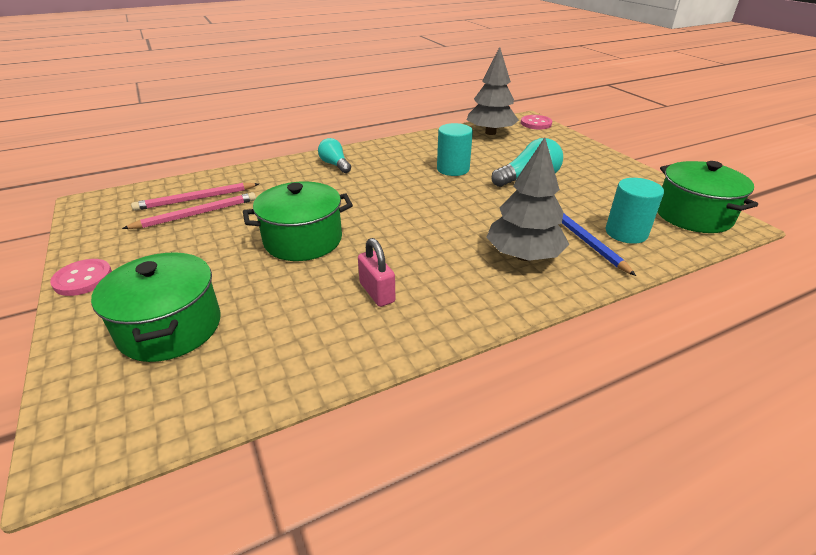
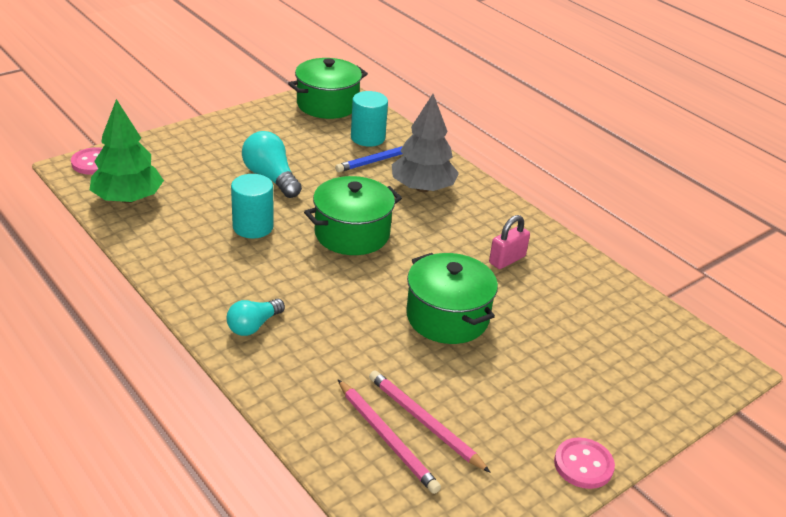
camera: 105 degrees left, 0 degrees up
(170, 327) = (608, 367): green pot -> green pot (352, 234)
(490, 133) = (128, 199): grey tree -> green tree

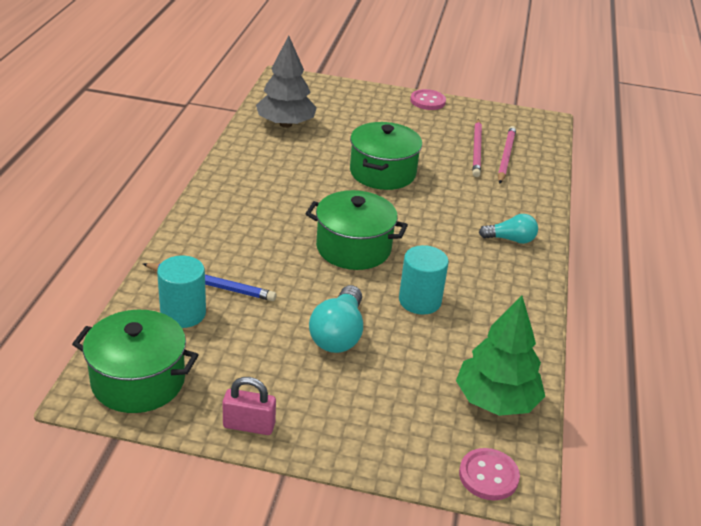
camera: 130 degrees left, 0 degrees up
(422, 188) = (236, 243): grey tree -> grey tree (285, 124)
(507, 260) = (284, 171): pink padlock -> pink padlock (249, 425)

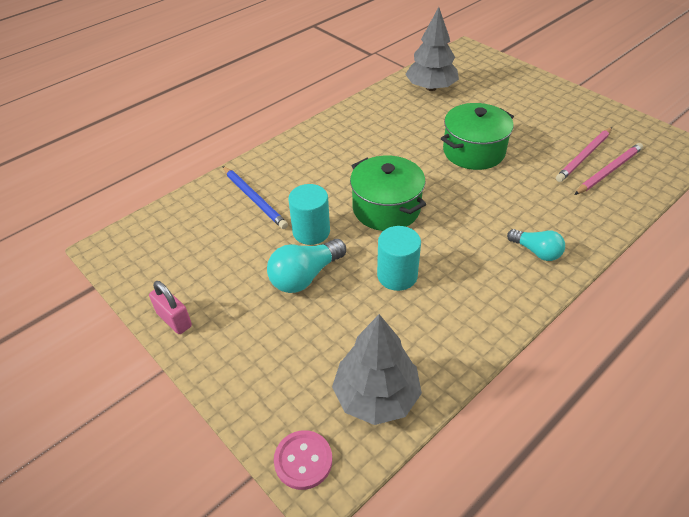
camera: 40 degrees right, 10 degrees up
(138, 381) = (141, 252): green pot -> none
(183, 313) = (215, 214): turquoise cylinder -> turquoise cylinder (311, 232)
(427, 101) = (578, 98): pink button -> none
(496, 400) = (376, 396): green tree -> grey tree

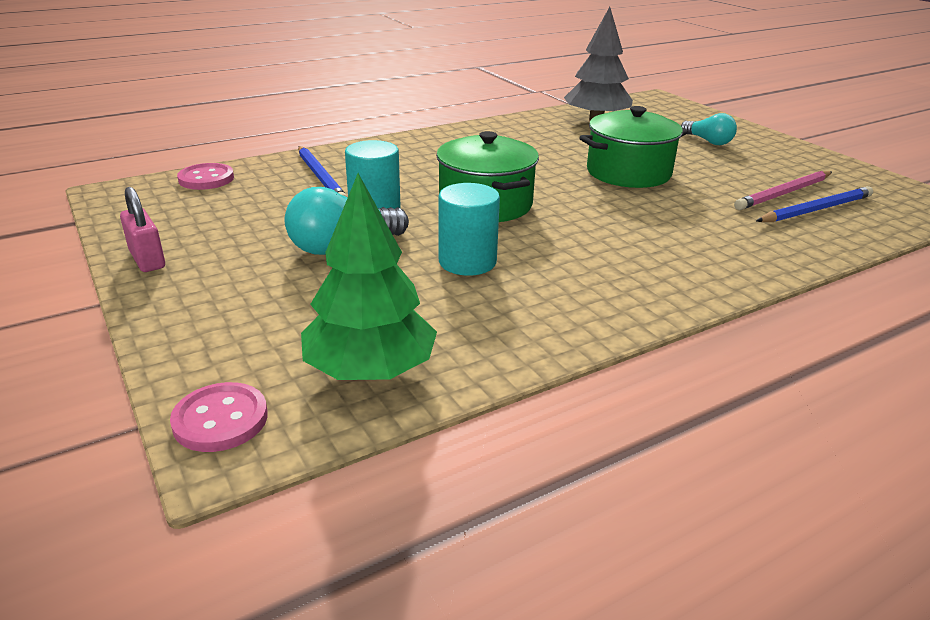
camera: 10 degrees right, 15 degrees down
(169, 218) = (206, 179): none -> pink button
(376, 396) = (370, 370): grey tree -> green tree
(536, 251) = (680, 267): turquoise light bulb -> turquoise light bulb (708, 141)
(608, 171) = (816, 209): pink pencil -> blue pencil

